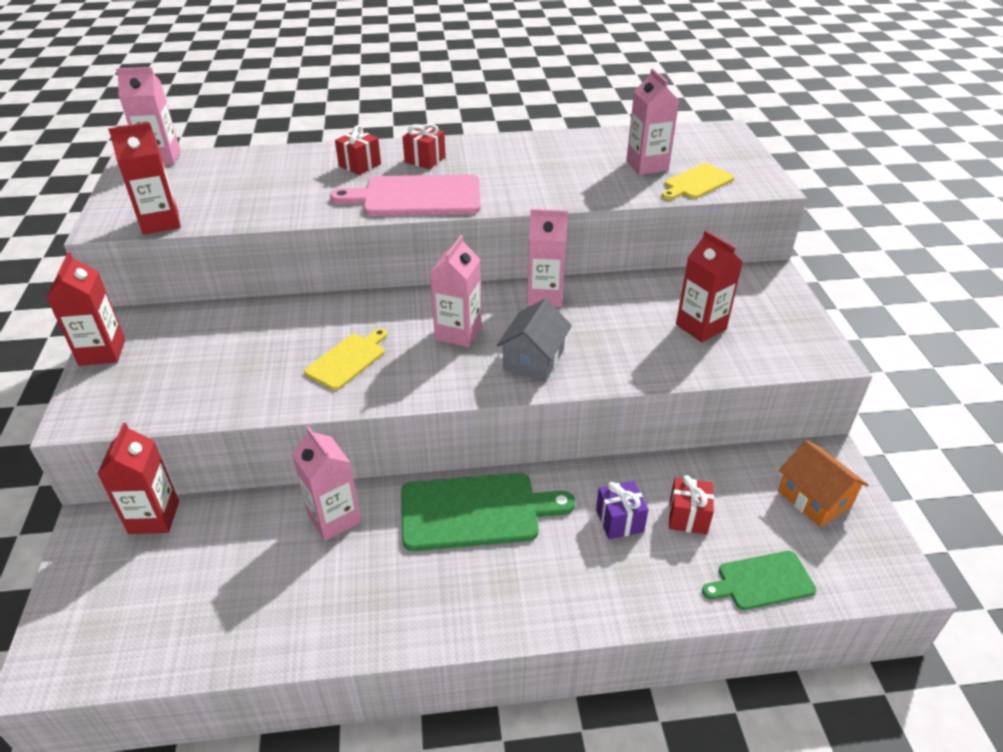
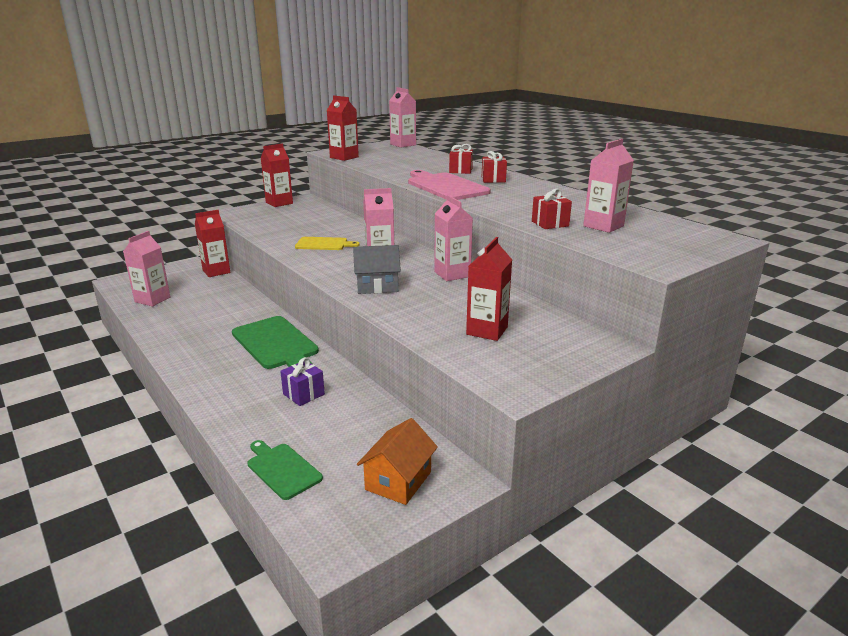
camera: 60 degrees right, 15 degrees down
(334, 518) = (243, 309): pink carton -> pink carton (152, 299)
(688, 517) = (328, 421): red gift -> red gift (550, 224)
(696, 183) = (608, 243): yellow cutting board -> none

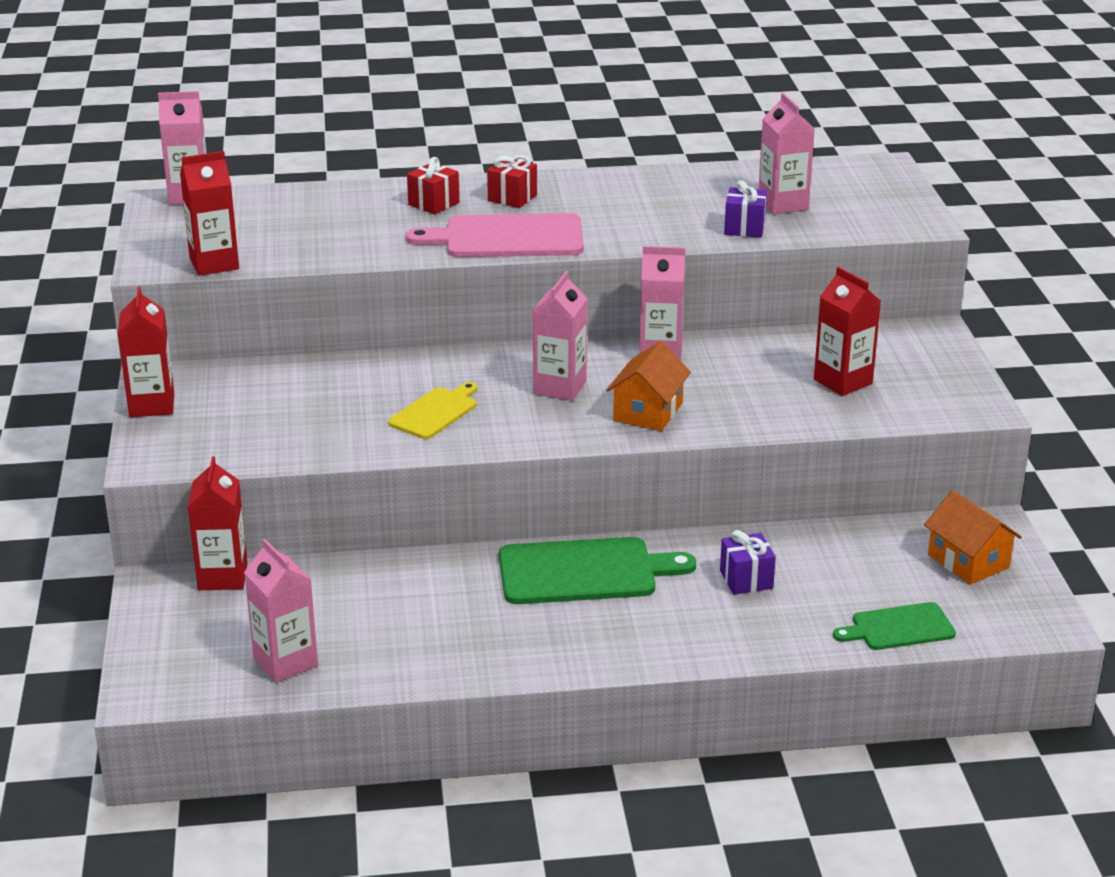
camera: 60 degrees left, 5 degrees up
(377, 286) = (648, 412): grey house -> orange house
(550, 224) = (744, 228): red gift -> purple gift

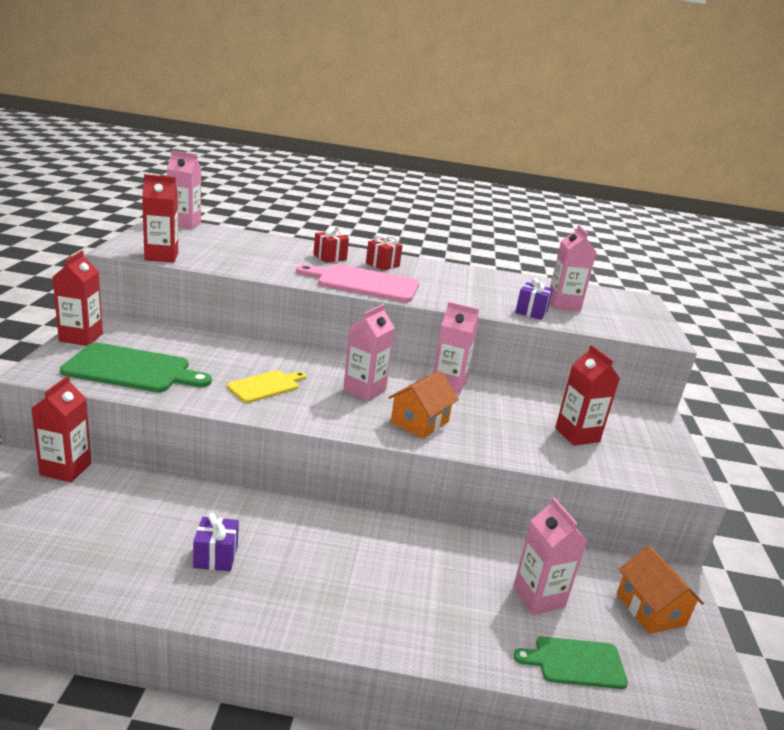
camera: 10 degrees right, 5 degrees down
(285, 662) = (50, 553): pink carton -> pink carton (538, 597)
(584, 572) = (331, 535): green cutting board -> green cutting board (132, 369)
(746, 579) = (457, 577): purple gift -> purple gift (216, 556)

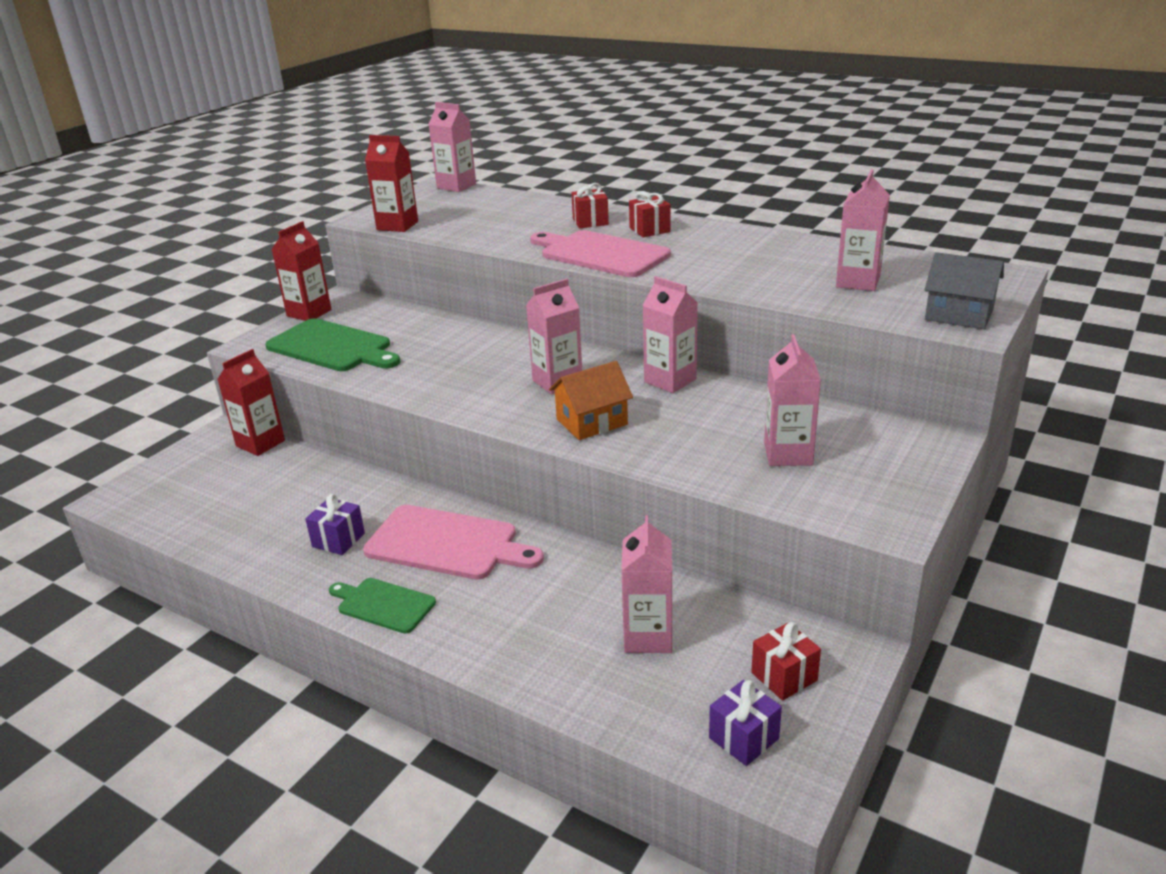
camera: 30 degrees right, 5 degrees up
(266, 386) = (451, 371): yellow cutting board -> none
(321, 544) = (447, 544): none -> pink cutting board
(531, 312) = (794, 291): purple gift -> purple gift (743, 738)
(575, 662) = (635, 709): green cutting board -> green cutting board (383, 604)
(577, 435) = (788, 454): red carton -> pink carton
(646, 327) = (959, 315): none -> grey house
(650, 609) = (784, 676): orange house -> red gift

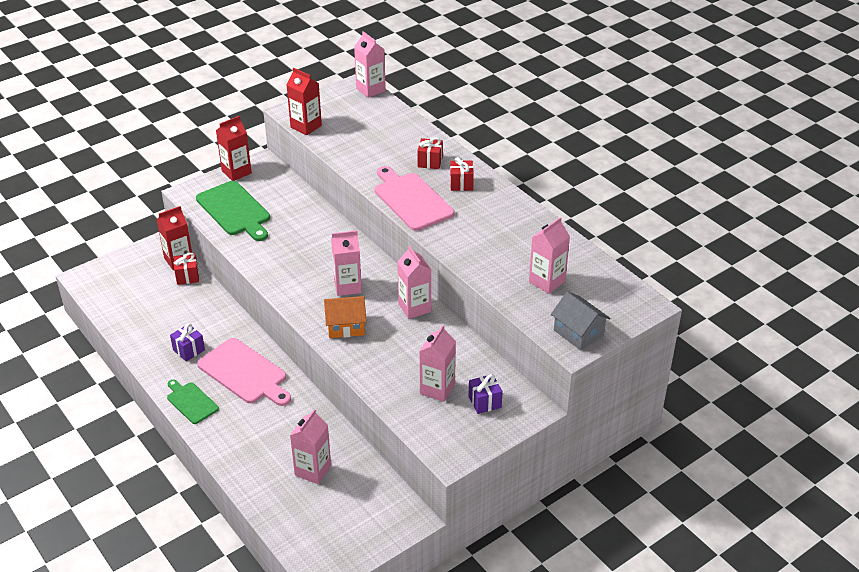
camera: 20 degrees right, 10 degrees up
(743, 738) = (320, 543): purple gift -> purple gift (484, 402)
(784, 676) = (365, 518): red gift -> red gift (187, 276)

